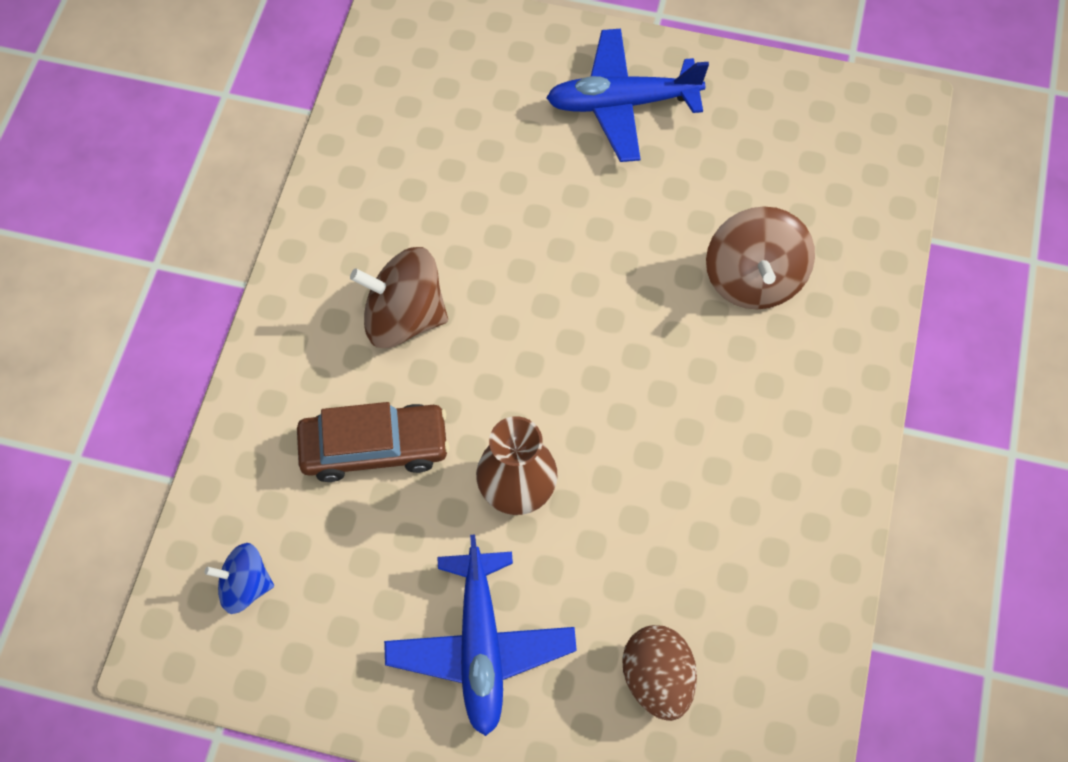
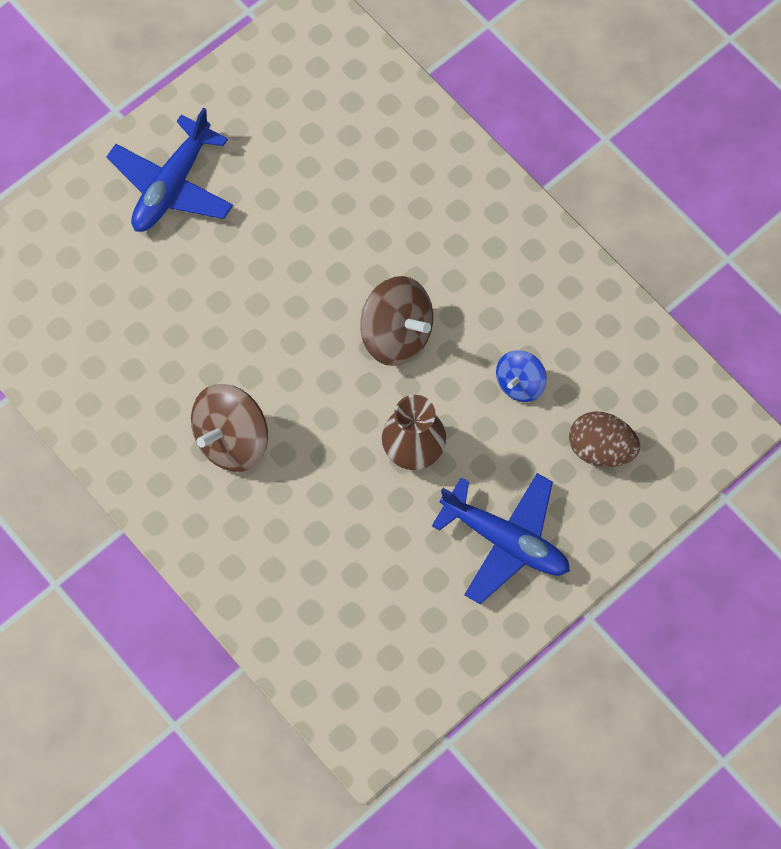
camera: 55 degrees left, 5 degrees up
(245, 586) = (357, 664): blue spinning top -> blue spinning top (520, 383)
(374, 448) = (317, 520): brown car -> none
(754, 279) = (374, 199): brown spinning top -> brown spinning top (396, 334)

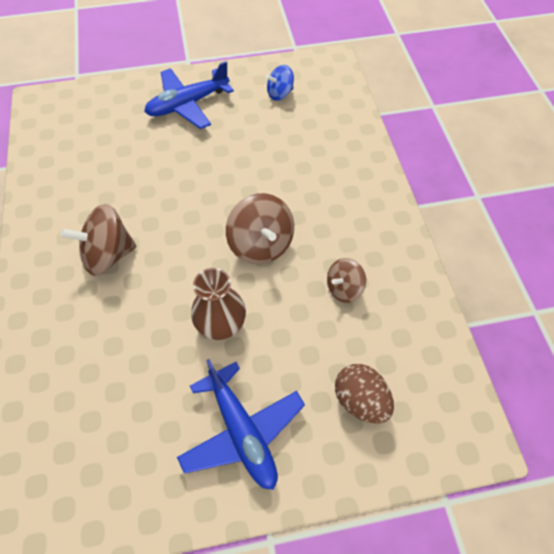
camera: 30 degrees right, 10 degrees down
(518, 338) = (344, 288): none -> brown spinning top
(520, 383) = (326, 319): blue spinning top -> blue spinning top (280, 94)

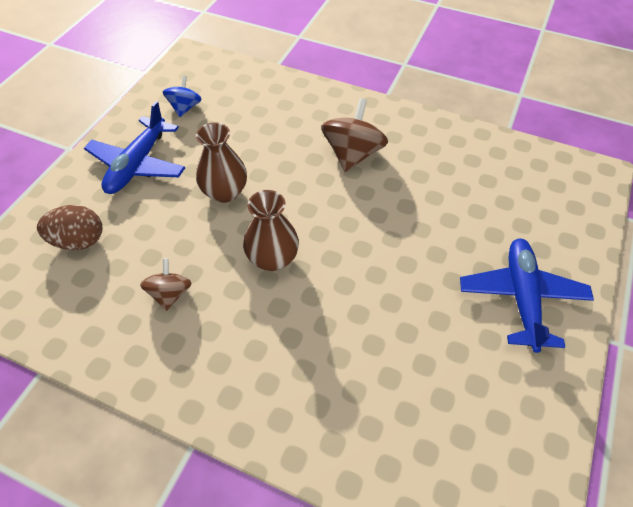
camera: 125 degrees right, 5 degrees down
(242, 431) = (138, 164): blue plane -> blue plane turned 75 degrees counterclockwise
(261, 244) = (272, 258): brown spinning top -> brown vase
(280, 94) = (487, 414): blue spinning top -> blue spinning top (185, 108)

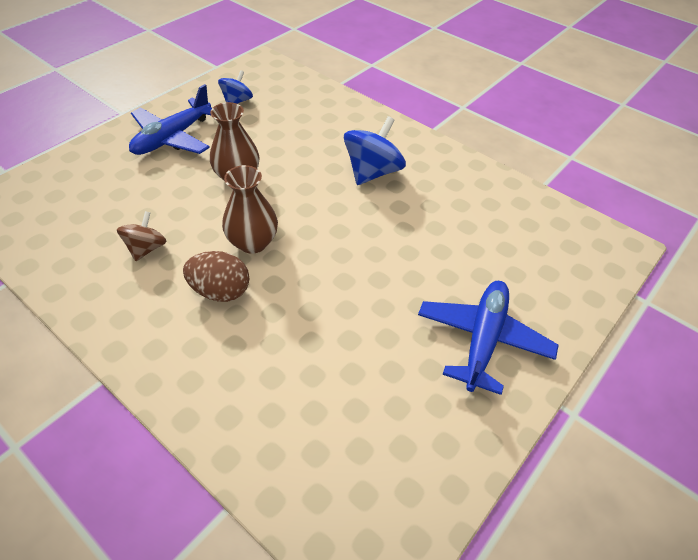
camera: 15 degrees right, 5 degrees down
(79, 241) = (91, 187): brown egg -> brown egg (220, 291)
(352, 154) = (372, 172): brown spinning top -> blue spinning top

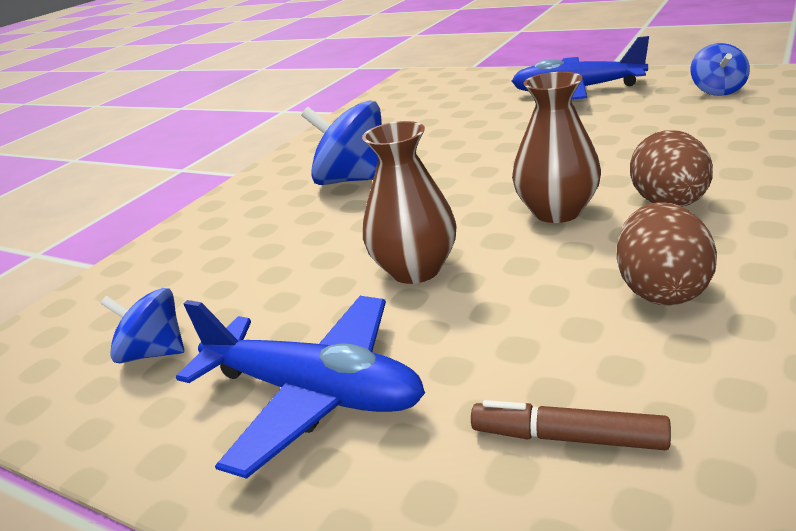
camera: 95 degrees left, 20 degrees down
(94, 190) = (568, 437): none -> brown marker
(146, 248) = (661, 290): brown spinning top -> brown egg
(403, 437) = (717, 91): none -> blue spinning top

